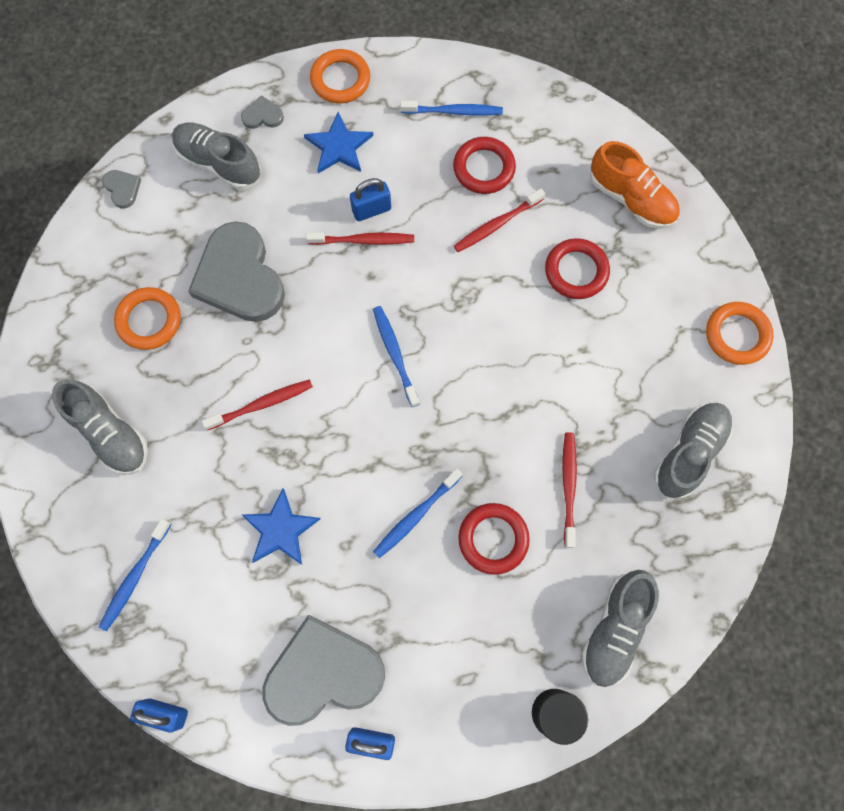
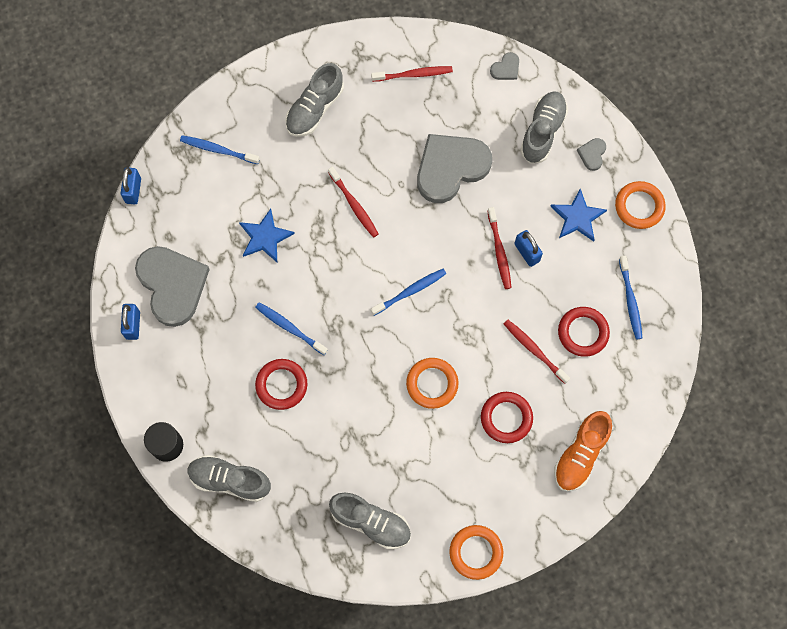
camera: 80 degrees right, 0 degrees up
(149, 320) = (404, 113): orange ring -> orange ring (432, 384)
(262, 115) = (592, 154): grey heart -> grey heart turned 150 degrees counterclockwise
(568, 487) = (329, 434): red toothbrush -> red toothbrush (414, 74)

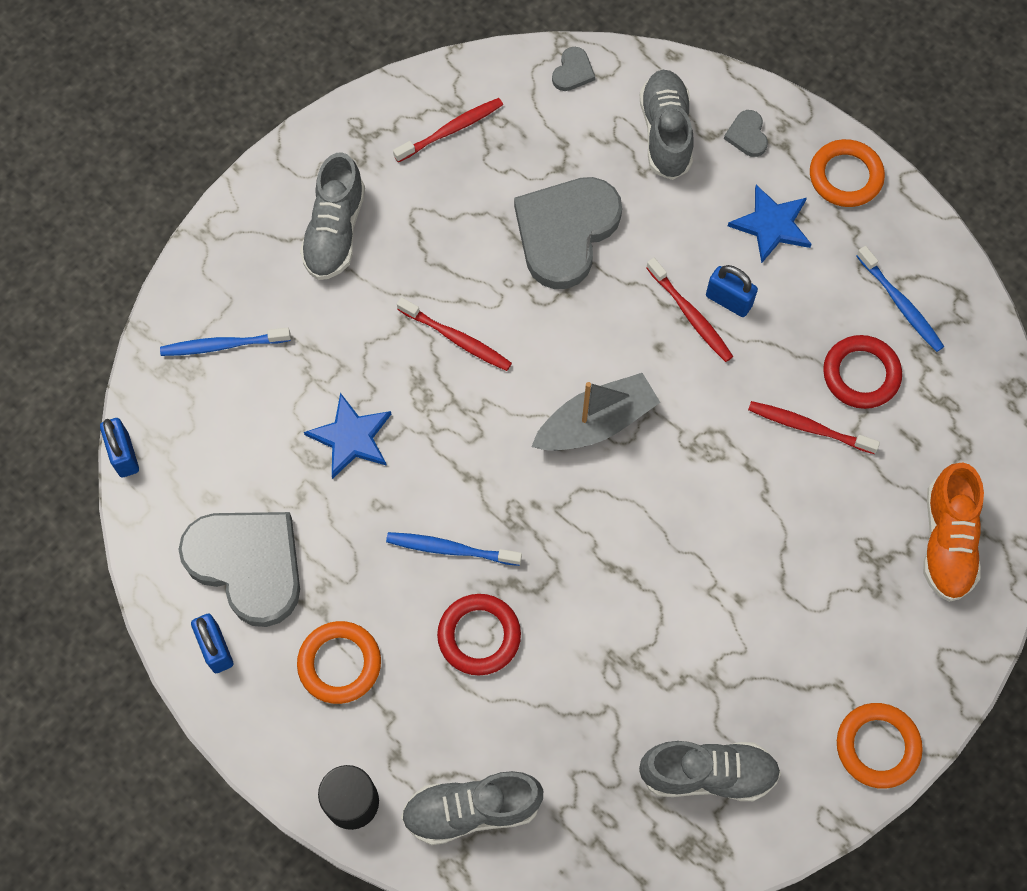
camera: 25 degrees left, 5 degrees down
(410, 291) = (596, 423): blue toothbrush -> grey boat
(432, 384) = (692, 537): orange ring -> orange ring (339, 664)
(506, 418) = (819, 537): red ring -> none

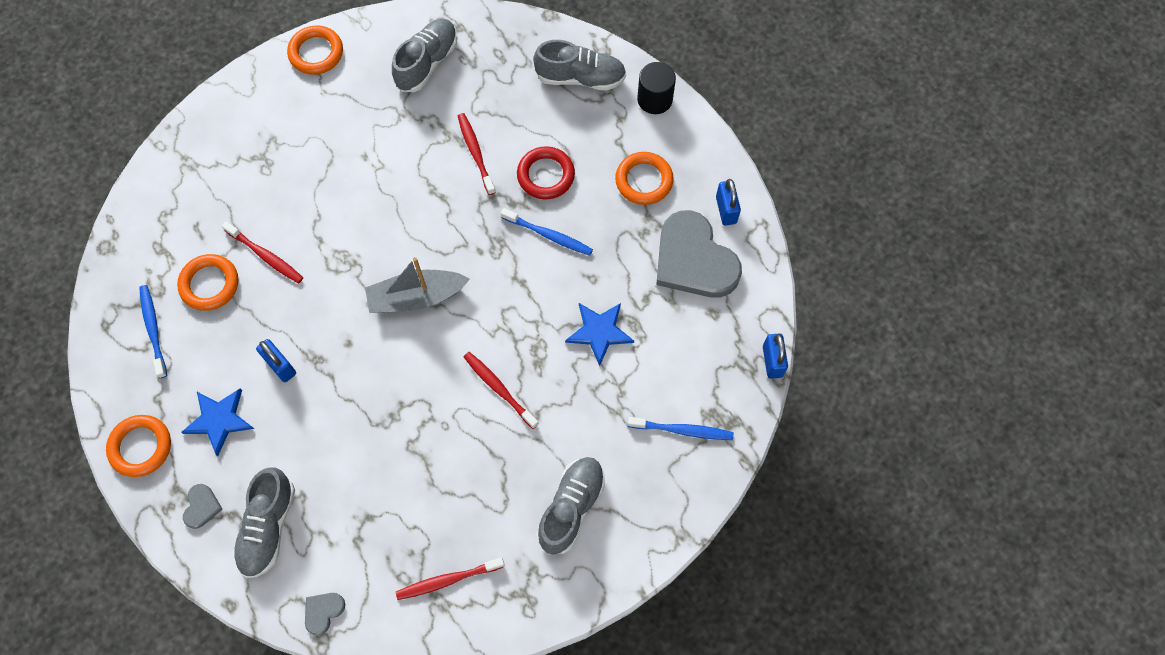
camera: 165 degrees left, 0 degrees up
(565, 232) = (384, 457): grey heart -> none
(690, 315) = (314, 361): red toothbrush -> red toothbrush (475, 153)
(708, 774) = (427, 63): grey shoe -> grey shoe turned 105 degrees clockwise
(861, 374) = (209, 284): red ring -> orange ring
(947, 541) = (210, 158): orange shoe -> none

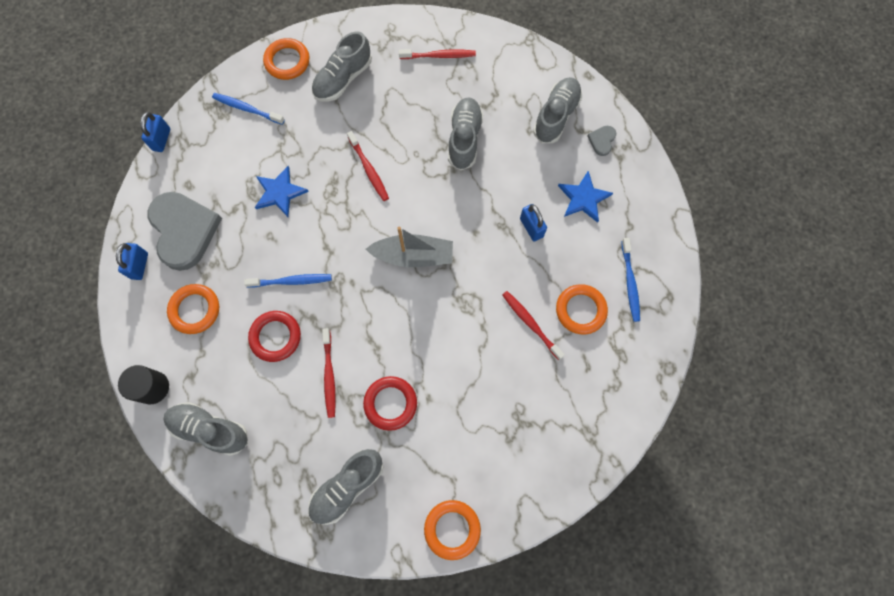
camera: 165 degrees left, 5 degrees up
(141, 447) = (644, 193): orange ring -> orange ring (287, 61)
(323, 612) = (526, 57): grey heart -> none
(386, 462) = (464, 139): none -> grey shoe
(403, 142) = (390, 403): none -> red ring
(549, 235) = (291, 281): blue toothbrush -> blue toothbrush turned 135 degrees clockwise

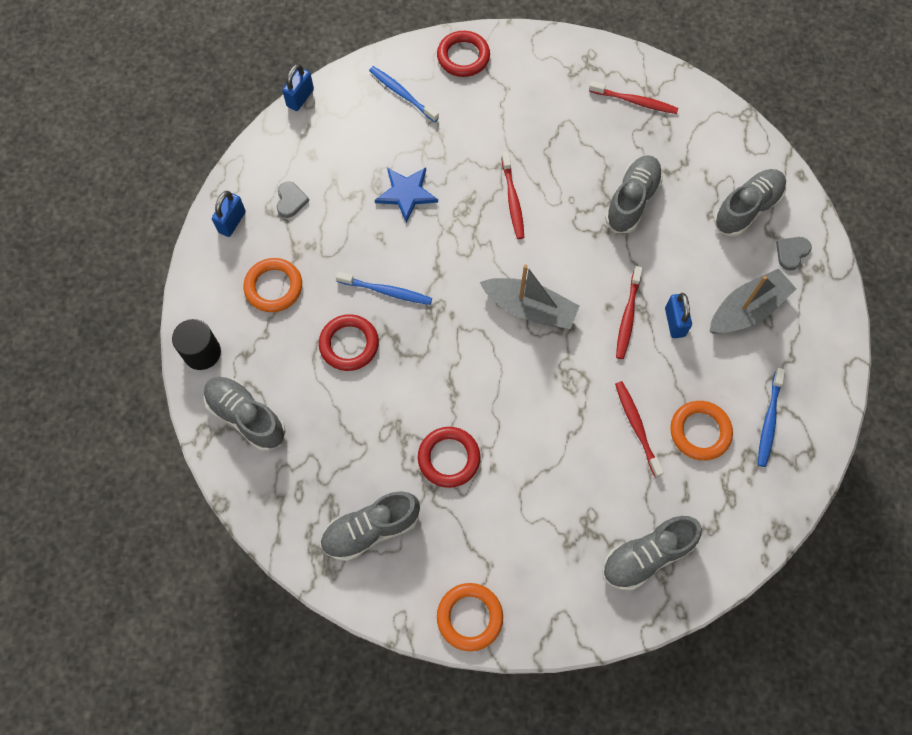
camera: 20 degrees right, 5 degrees down
(184, 230) = (291, 200): grey heart -> grey heart, size x0.41
(287, 61) = (463, 57): orange ring -> red ring
(329, 375) = (392, 405): red toothbrush -> red toothbrush (627, 317)
(343, 79) = (518, 94): grey shoe -> grey shoe (646, 556)
(583, 198) = (747, 309): blue star -> grey boat

